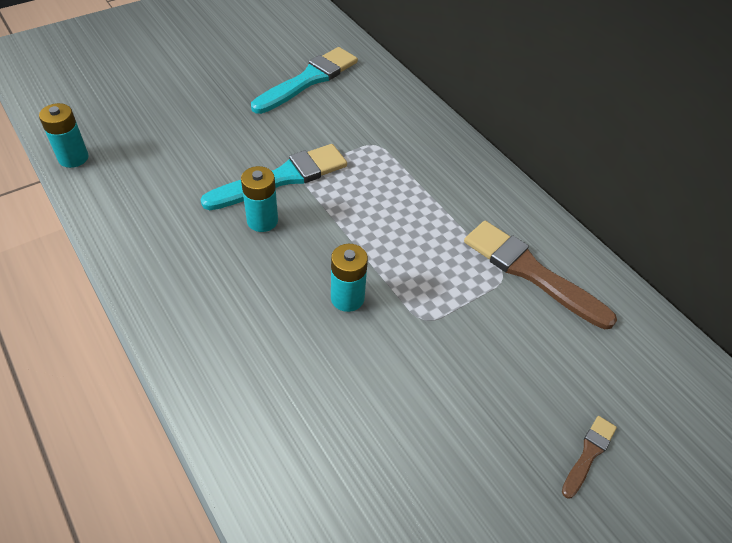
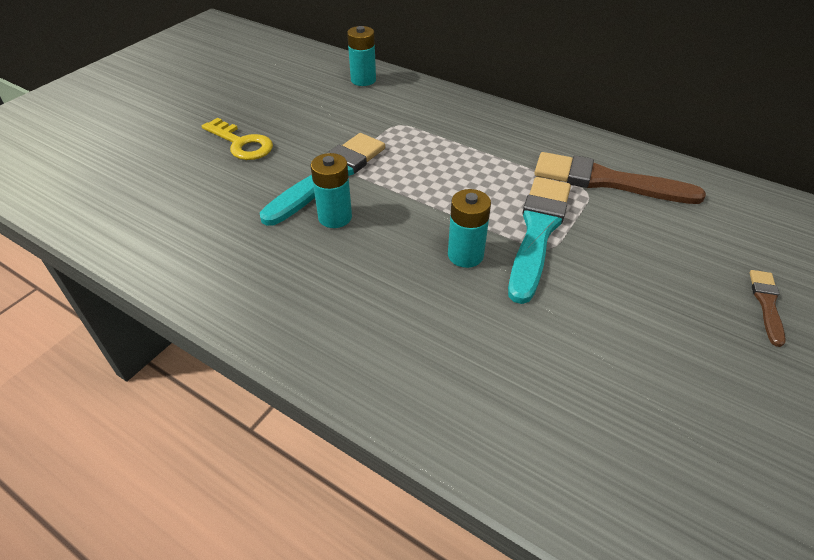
camera: 20 degrees left, 5 degrees down
(73, 158) = (88, 224): turquoise battery -> turquoise battery (363, 80)
(229, 120) = (241, 143): none -> yellow key
(308, 80) = (298, 91): turquoise brush -> turquoise brush (538, 231)

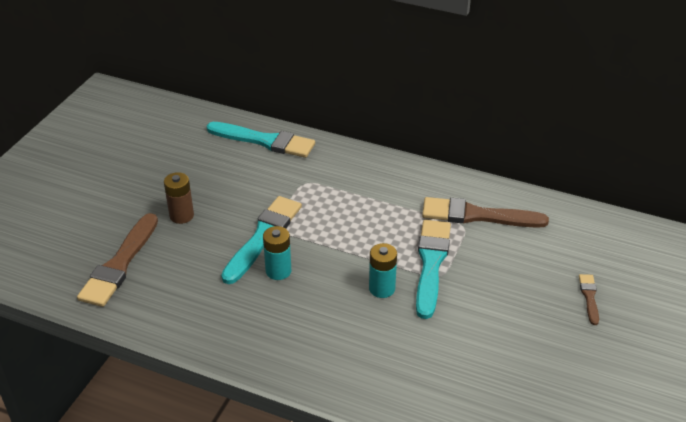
camera: 10 degrees left, 5 degrees down
(146, 187) = (119, 264): none -> brown brush
(241, 143) = (181, 215): yellow key -> brown battery
(363, 80) = (265, 141): turquoise battery -> turquoise brush

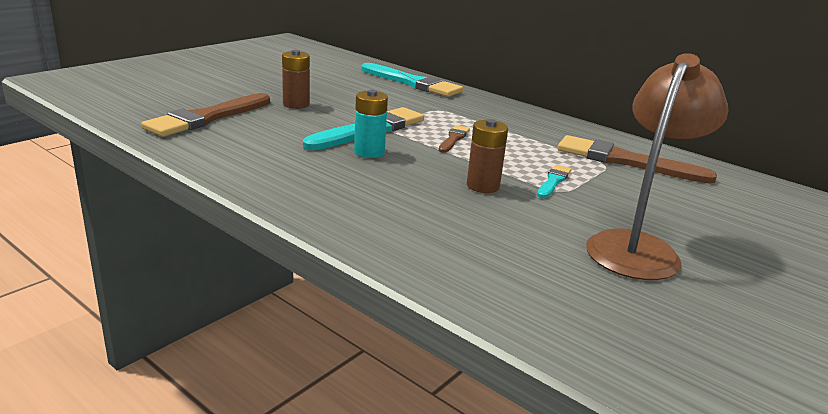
camera: 15 degrees right, 15 degrees down
(382, 288) = (483, 186): turquoise battery -> brown battery
(431, 263) = (553, 181): turquoise brush -> turquoise brush, size x0.48
(507, 327) = (638, 247): none -> brown lamp
(589, 297) = (764, 246): brown brush -> brown brush (453, 139)

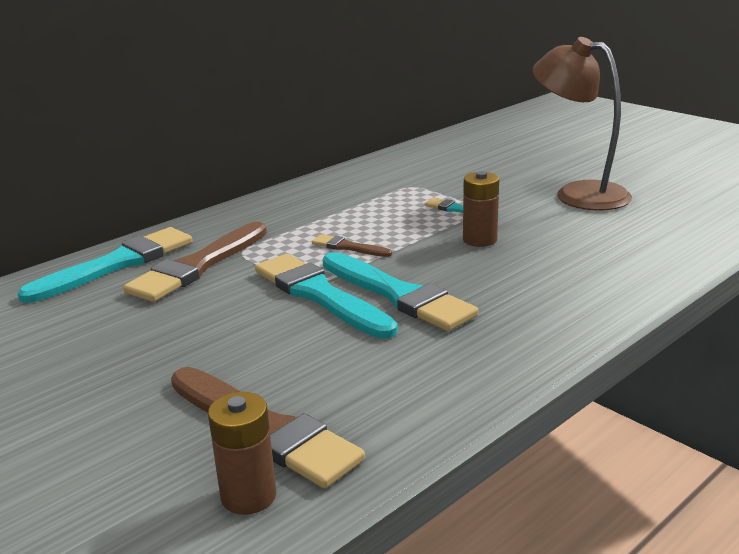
camera: 80 degrees left, 0 degrees up
(296, 104) = (204, 352): brown battery -> brown battery (248, 496)
(369, 152) = (398, 295): turquoise battery -> turquoise brush
(625, 161) = (400, 178): brown brush -> brown brush (197, 266)

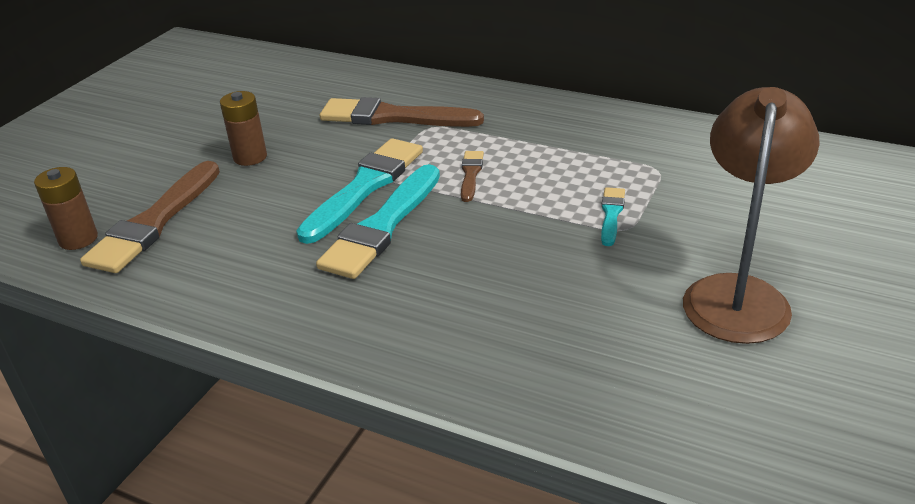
camera: 70 degrees right, 10 degrees up
(117, 264) = (380, 85): turquoise brush -> none
(479, 240) = (536, 246): brown battery -> brown battery (250, 157)

